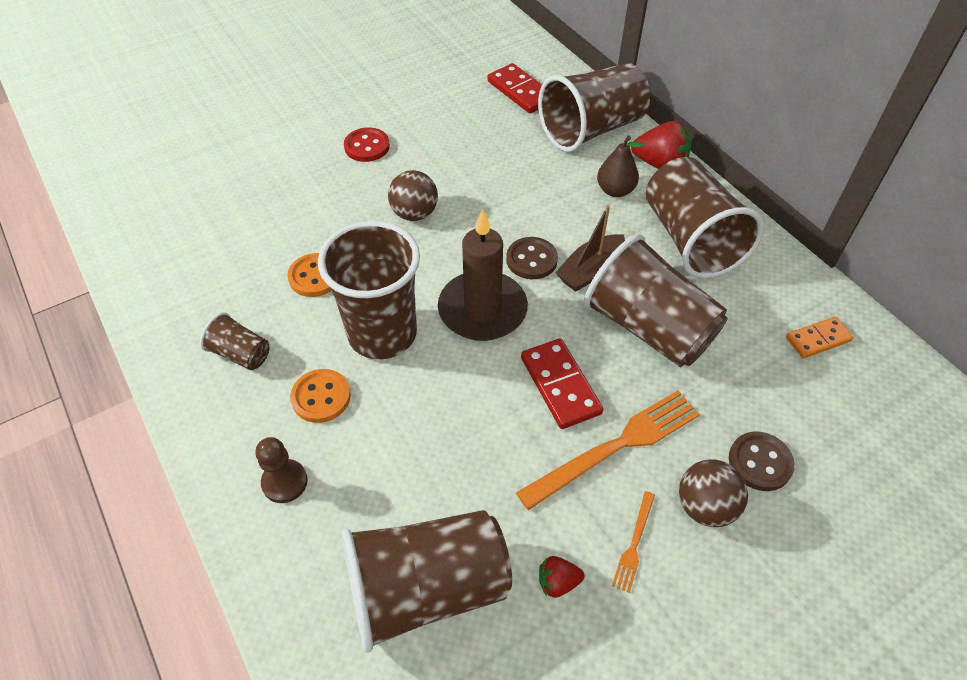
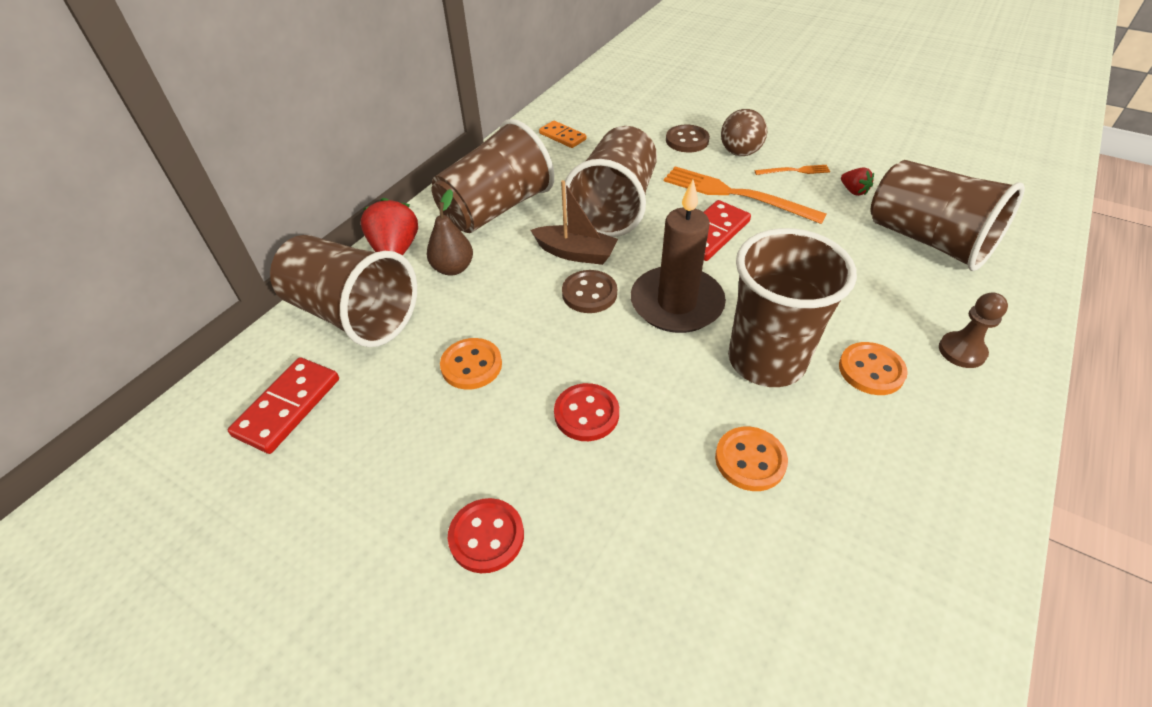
camera: 115 degrees left, 5 degrees down
(241, 354) = (901, 467): brown cup -> none
(414, 213) = (586, 414): brown ball -> red button
(499, 173) = (471, 365): none -> orange button

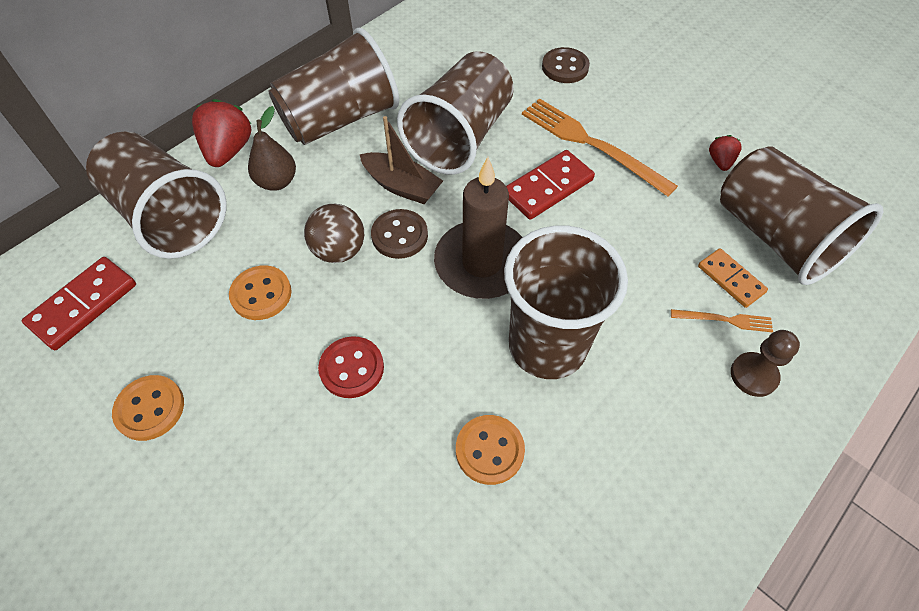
camera: 10 degrees right, 10 degrees up
(486, 536) = (220, 474): red button -> none
(562, 136) = (436, 41): orange domino -> orange domino (730, 279)
(740, 152) = (616, 92): brown ball -> brown ball (339, 250)
(794, 171) = (666, 125): orange fork -> orange fork (725, 320)
(853, 191) = (720, 162): red strawberry -> red strawberry turned 150 degrees counterclockwise
(871, 370) = (649, 378): orange button -> orange button (150, 408)

